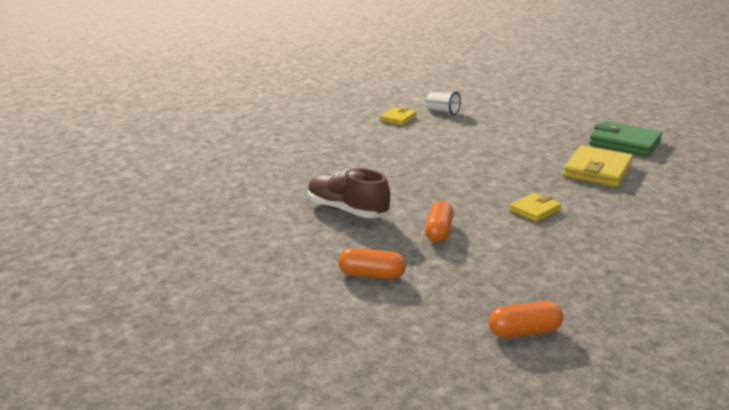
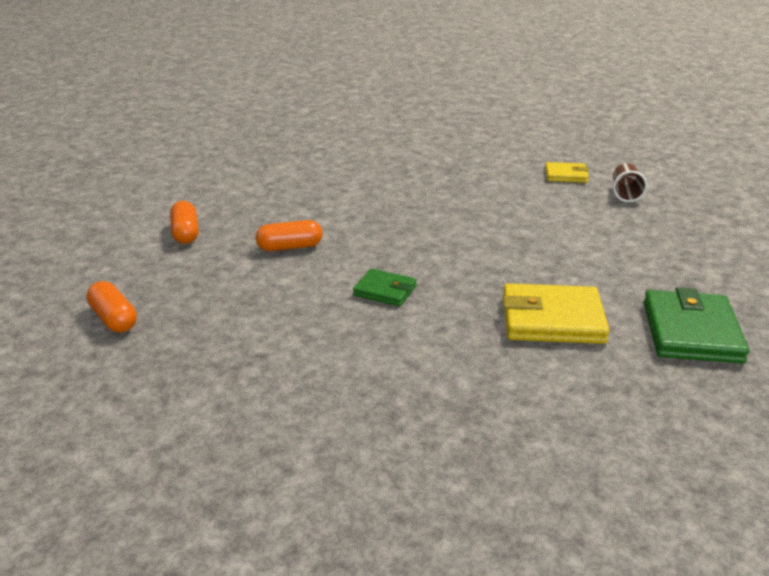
camera: 65 degrees right, 5 degrees up
(347, 211) = (303, 199): brown shoe -> none
(442, 112) = (625, 193): white cup -> brown cup
(534, 210) = (385, 291): yellow wallet -> green wallet

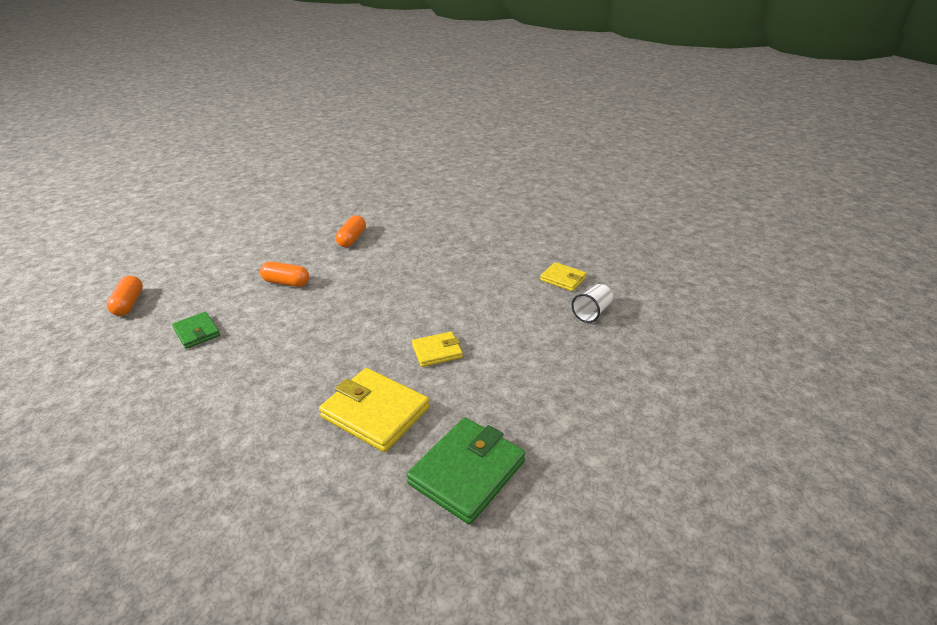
camera: 30 degrees right, 5 degrees up
(185, 233) = (242, 251): orange capsule -> orange capsule (352, 239)
(385, 291) = (297, 340): green wallet -> green wallet (197, 332)
(537, 258) = (437, 351): none -> yellow wallet
(625, 193) = (592, 312): brown cup -> white cup

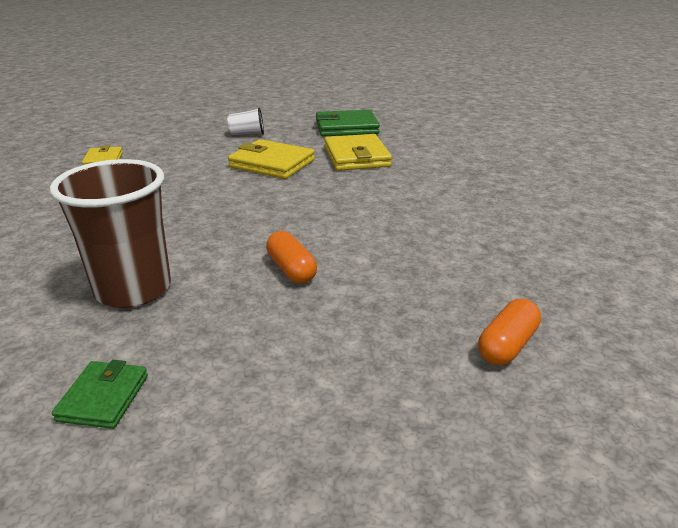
camera: 135 degrees left, 5 degrees down
(197, 332) = (436, 260): green wallet -> green wallet (103, 398)
(352, 239) = (133, 289): orange capsule -> brown cup
(437, 351) = (272, 164): yellow wallet -> yellow wallet, size x1.75
(592, 312) = (147, 141): white cup -> white cup (247, 134)

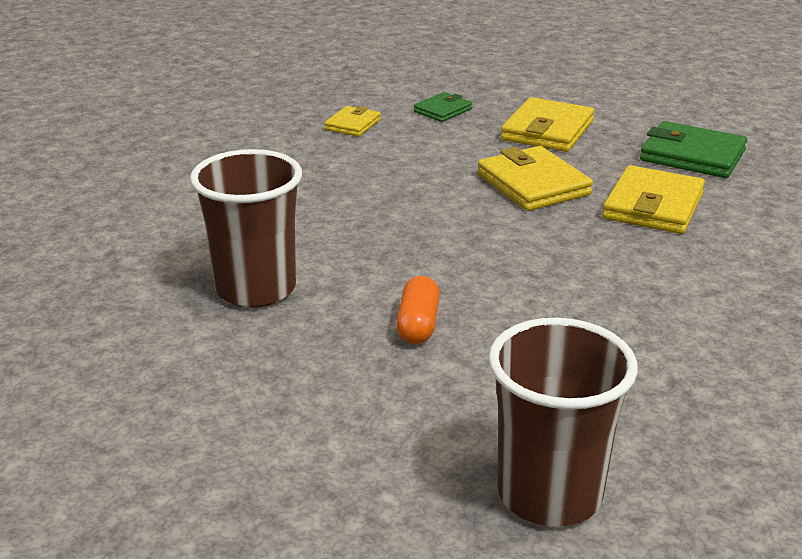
camera: 35 degrees right, 0 degrees up
(103, 398) = (155, 377): green wallet -> green wallet (442, 110)
(247, 134) = (547, 131): white cup -> yellow wallet
(507, 345) = (549, 494): orange capsule -> brown cup

